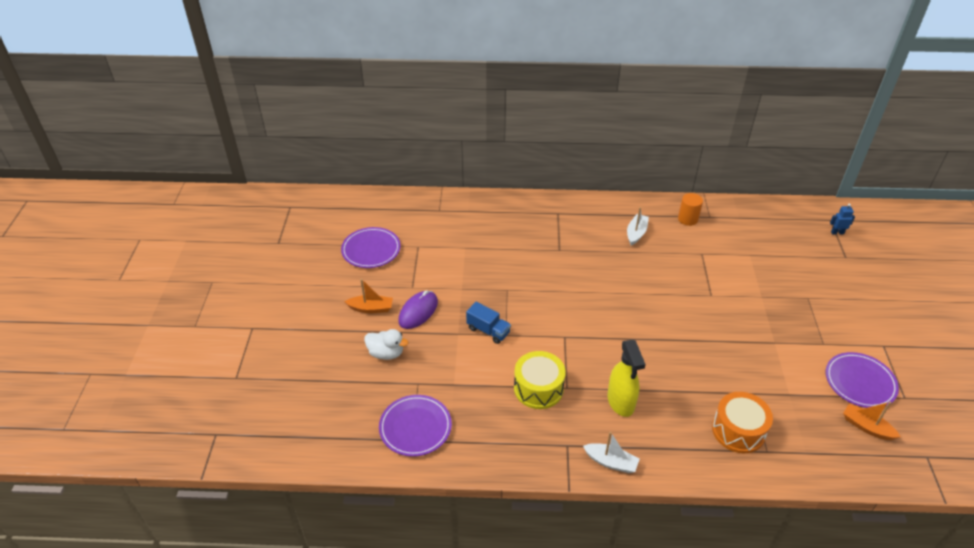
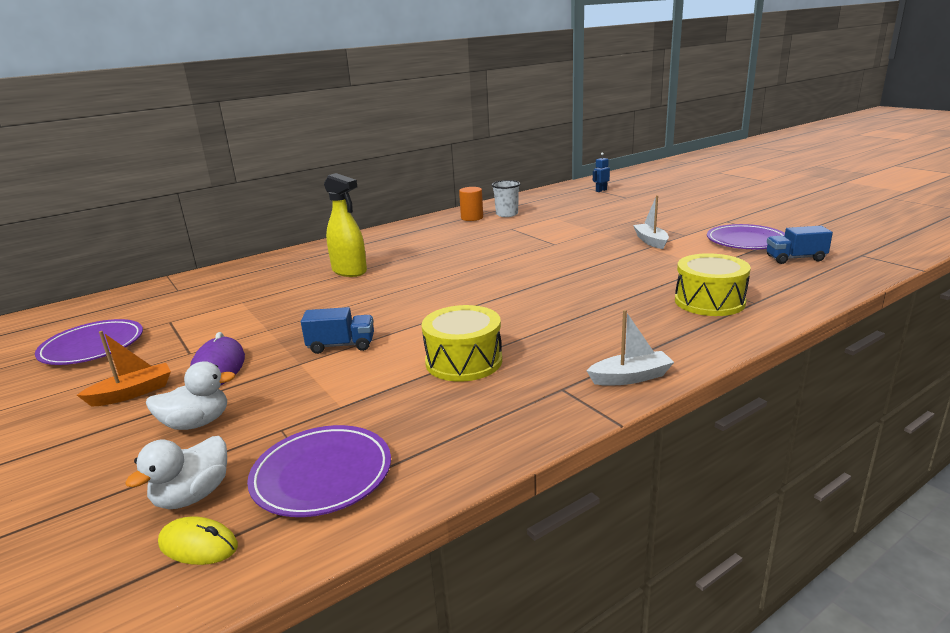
camera: 35 degrees left, 20 degrees down
(349, 435) = (198, 545): none -> yellow mouse
(361, 404) = (193, 496): none -> white duck
(621, 402) = (572, 332): yellow spray bottle -> yellow spray bottle (349, 271)
(636, 233) = (434, 237): white boat -> white boat (651, 241)
(719, 229) = (507, 214): none -> white cup
(738, 430) = (709, 301): orange drum -> yellow drum
(866, 427) = (795, 258): orange boat -> blue truck

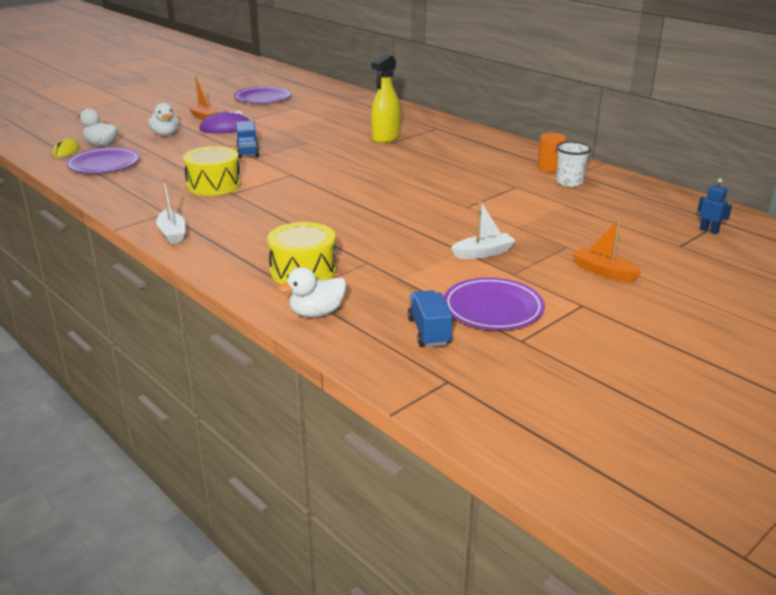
camera: 80 degrees right, 5 degrees up
(673, 214) = (603, 272): none -> orange boat
(791, 294) = (316, 313): none -> white duck

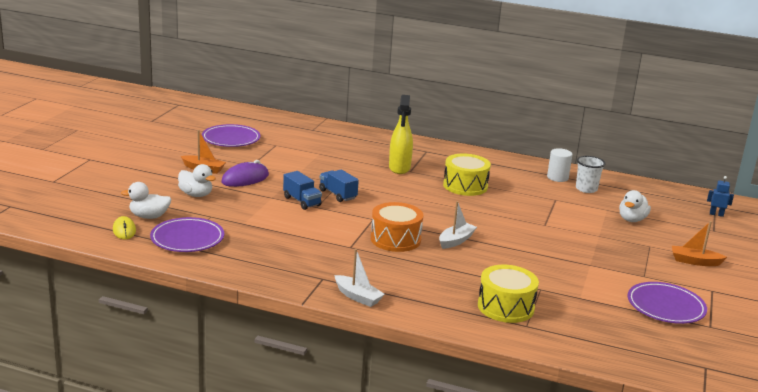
camera: 30 degrees left, 5 degrees down
(214, 185) = (322, 241): yellow drum -> yellow drum (465, 186)
(286, 194) = (395, 239): none -> orange drum
(316, 313) = (562, 339): white duck -> white duck (632, 219)
(429, 331) = (650, 334): blue truck -> blue truck (338, 194)
(483, 253) = (605, 263): white boat -> white boat (456, 241)
(550, 168) = (557, 177): orange cylinder -> white cylinder

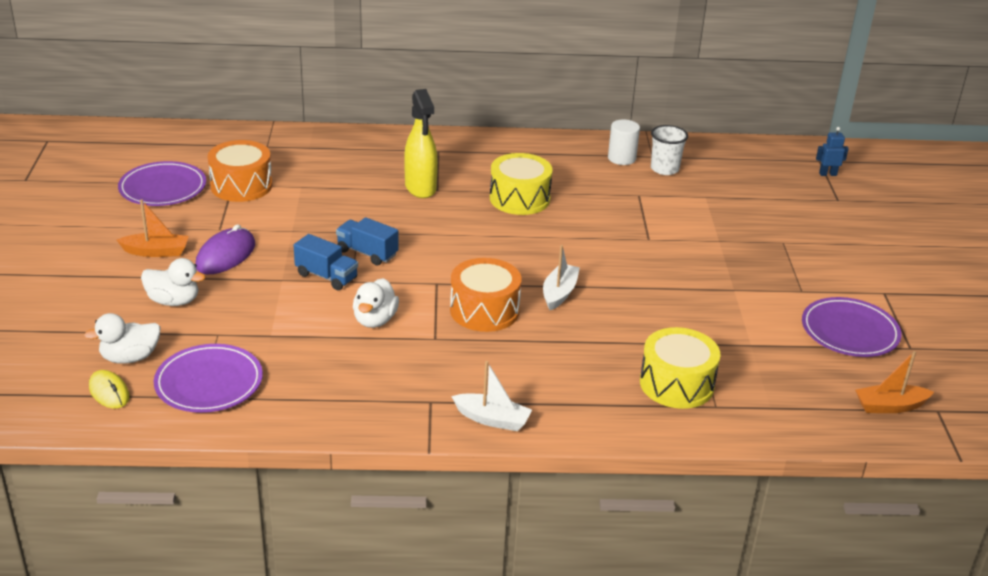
camera: 20 degrees left, 10 degrees up
(281, 146) = (241, 185): none -> orange drum
(632, 219) = (742, 205): white duck -> white duck (375, 320)
(694, 261) = (843, 253): orange boat -> orange boat (890, 406)

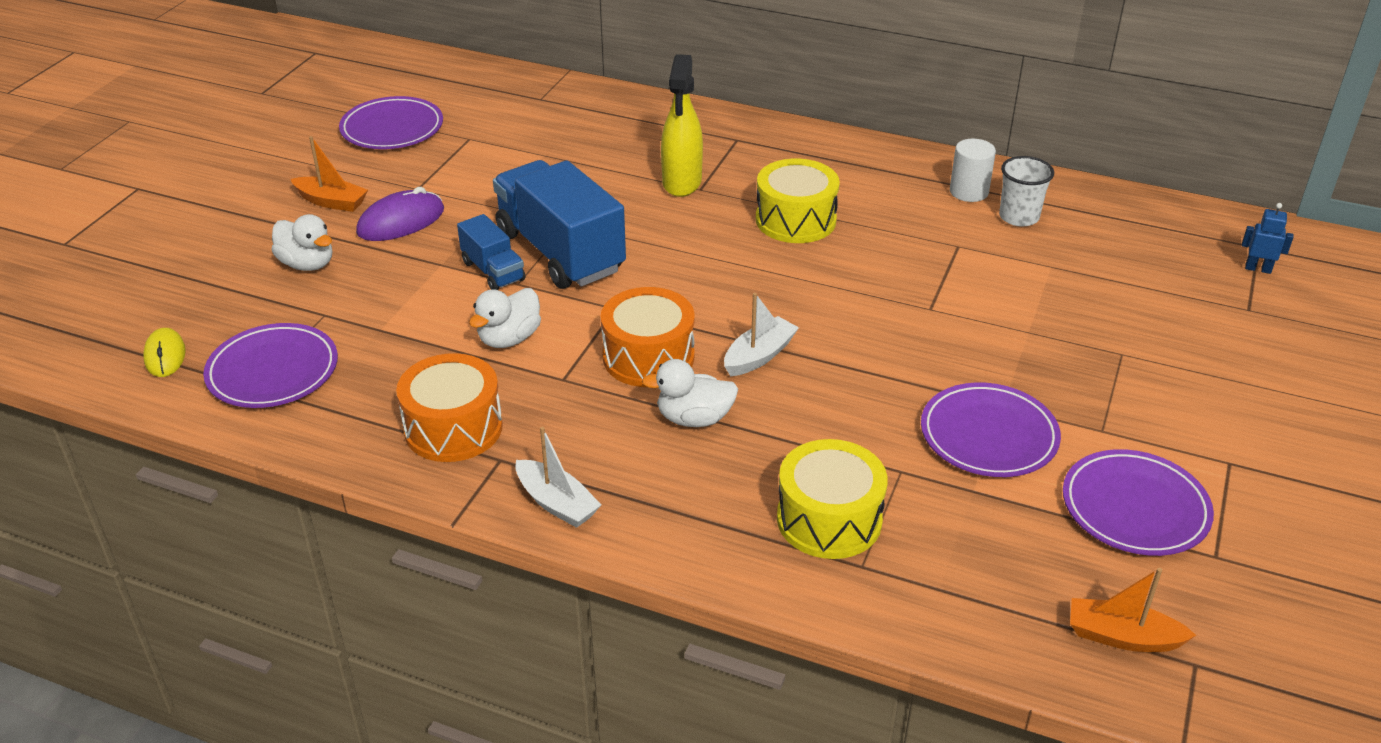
camera: 25 degrees right, 5 degrees up
(130, 357) = (215, 320): white duck -> white duck (694, 418)
(241, 185) = (478, 141): orange drum -> orange drum (453, 428)
(367, 253) = (560, 252): blue truck -> blue truck, size x2.00
(738, 309) = (988, 435): none -> purple plate

